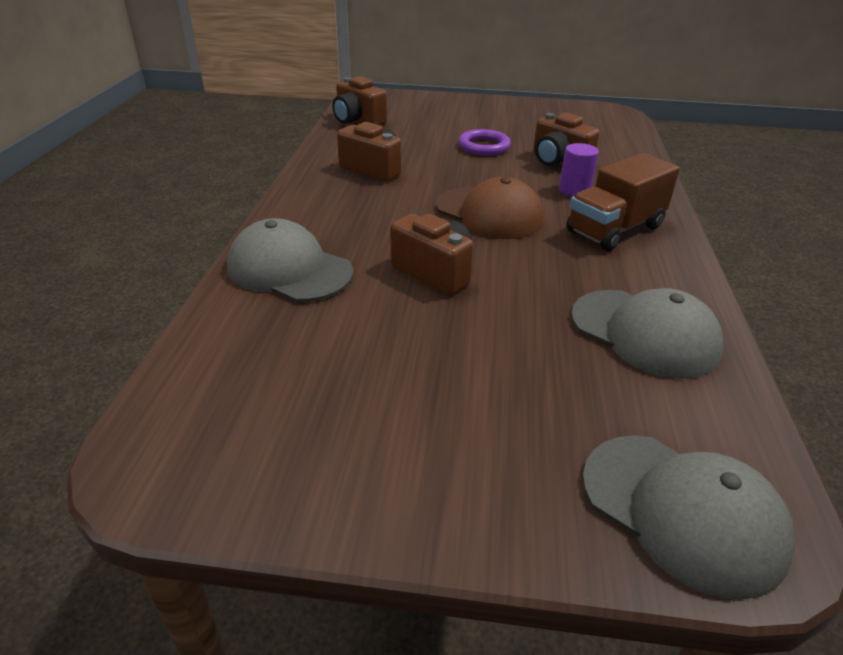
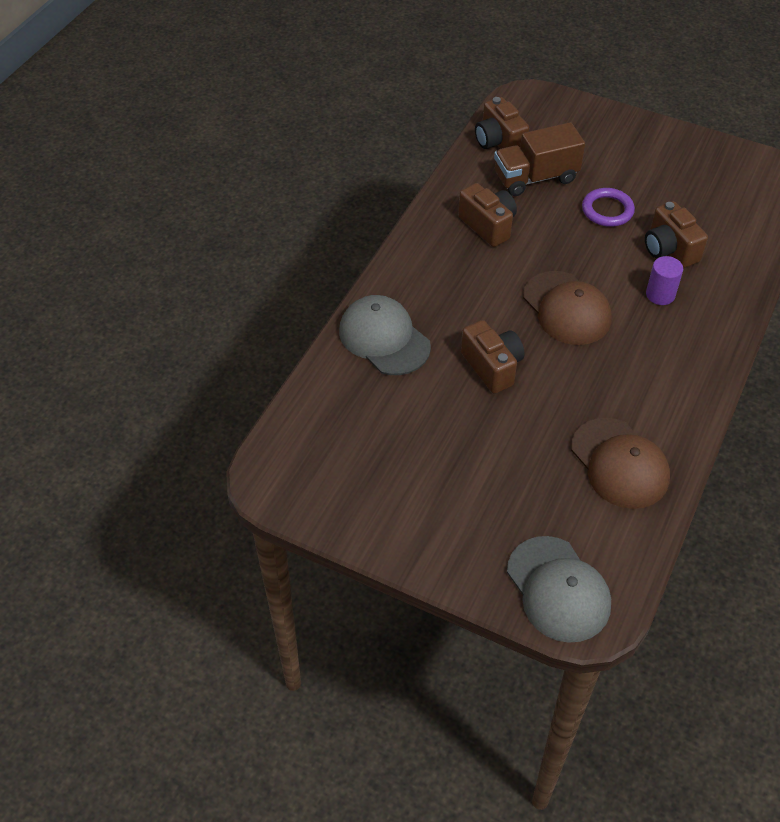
camera: 20 degrees right, 15 degrees up
(615, 229) = (666, 353): brown truck -> brown truck (535, 178)
(644, 333) = (619, 463): grey cap -> brown cap

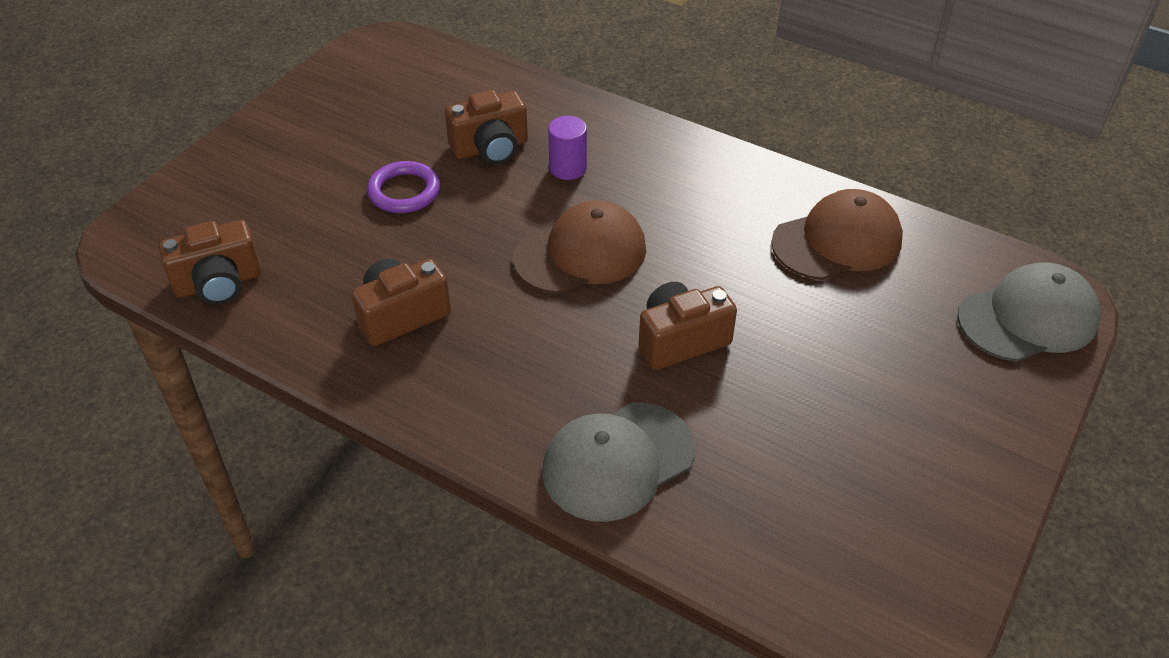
camera: 85 degrees left, 5 degrees down
(535, 178) = (315, 253): brown truck -> none

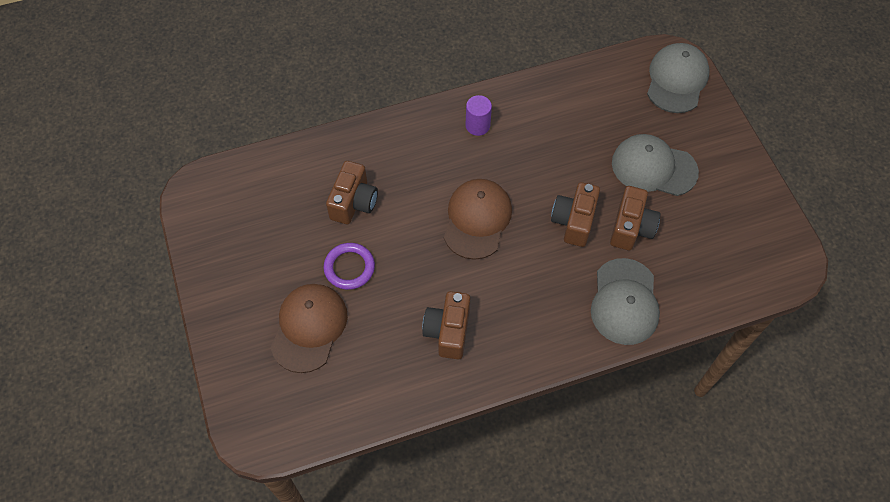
camera: 50 degrees left, 15 degrees up
(219, 283) = (340, 407): brown camera -> brown camera (631, 228)
(568, 168) = (406, 178): purple cylinder -> purple cylinder (477, 125)
(837, 241) = (567, 108): brown cap -> brown cap (309, 328)
(860, 373) = (653, 167): none -> grey cap

